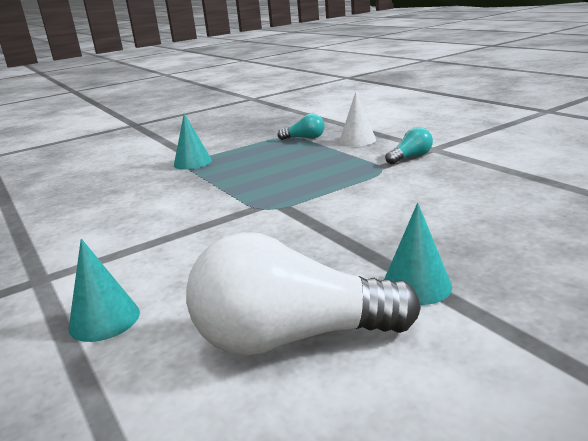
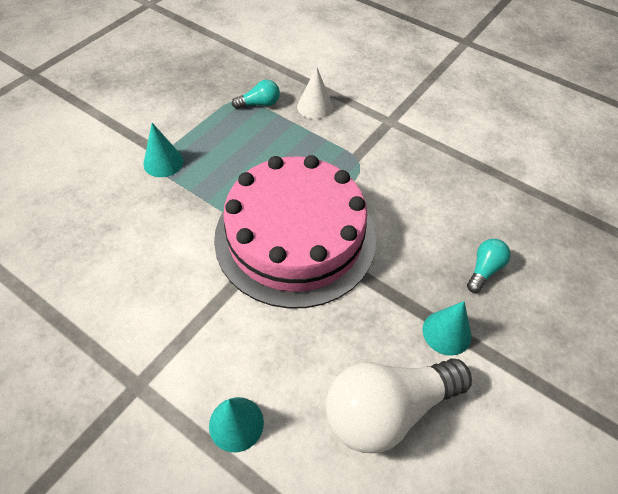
camera: 25 degrees left, 30 degrees up
(279, 206) = (295, 237): none -> pink cake
(411, 157) = (376, 139): turquoise light bulb -> turquoise light bulb (484, 270)

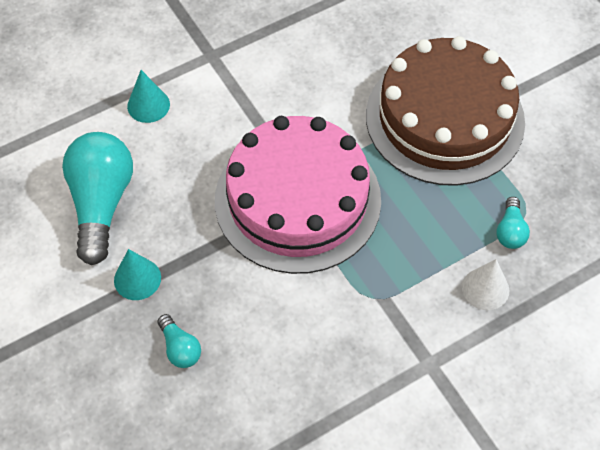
camera: 115 degrees right, 5 degrees up
(163, 162) = (444, 118): turquoise cone -> brown cake
(387, 410) = (101, 203): white light bulb -> turquoise light bulb

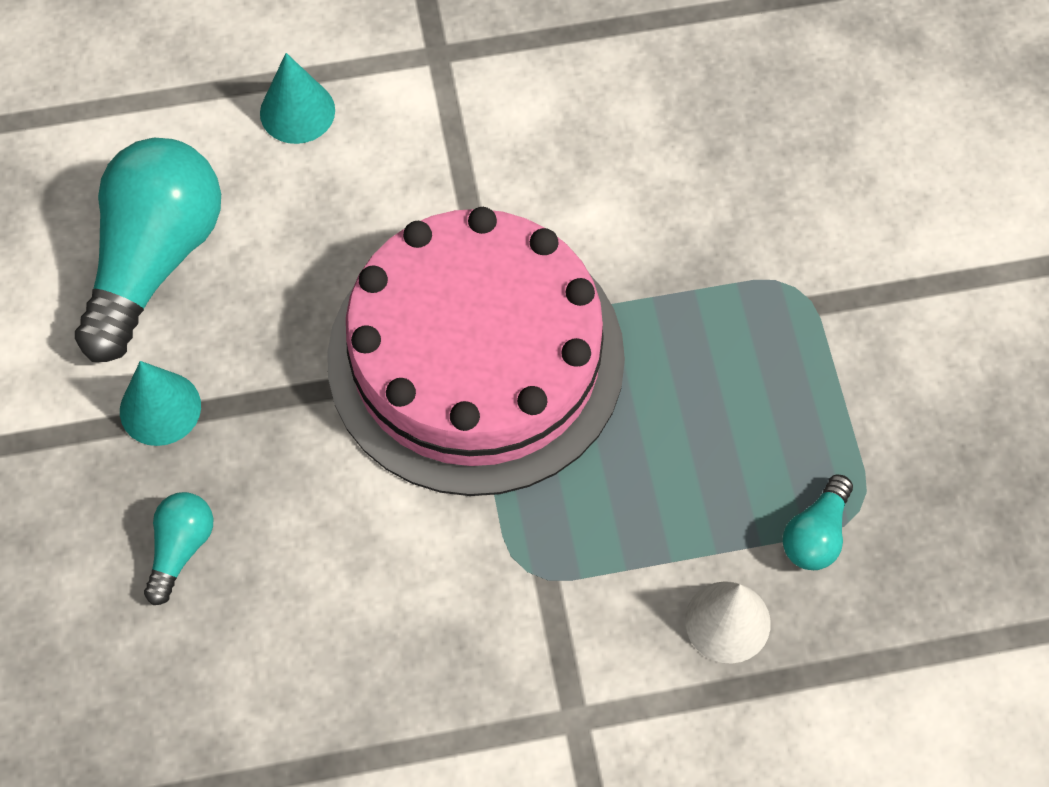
camera: 20 degrees right, 5 degrees up
(180, 348) = (180, 549): turquoise light bulb -> turquoise light bulb turned 150 degrees counterclockwise
(444, 118) = (791, 293): brown cake -> none

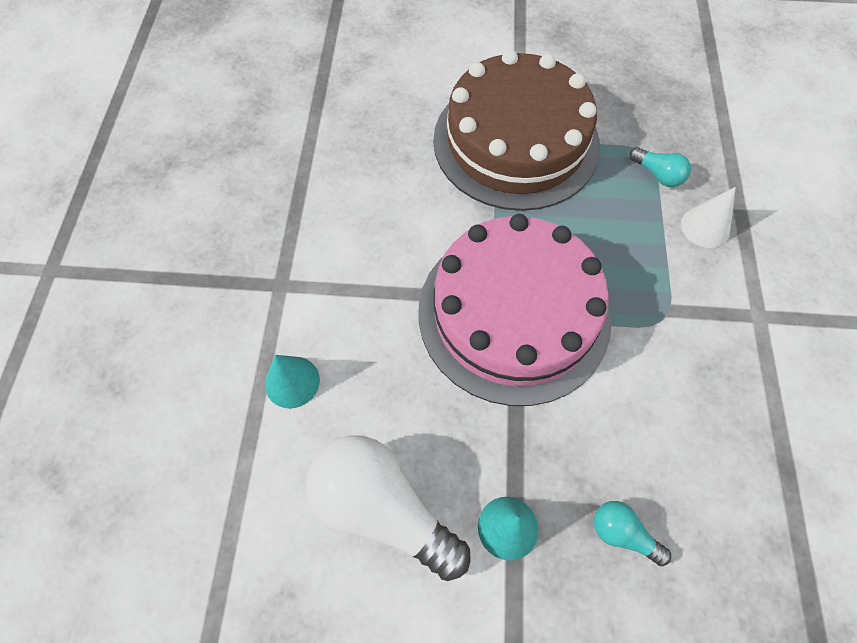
camera: 75 degrees left, 0 degrees up
(154, 259) = (382, 508): turquoise light bulb -> white light bulb
(808, 301) = (516, 142): none -> brown cake

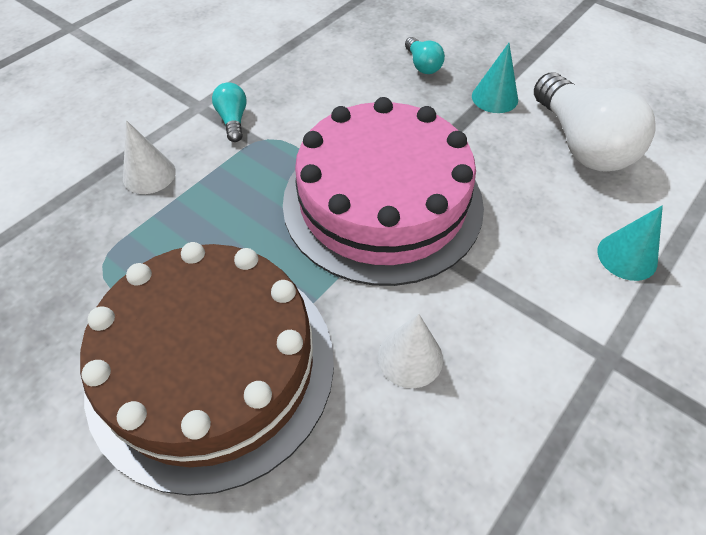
camera: 145 degrees left, 10 degrees down
(408, 211) = (410, 357): none -> white cone
(658, 175) = (122, 237): turquoise light bulb -> turquoise light bulb (233, 120)

